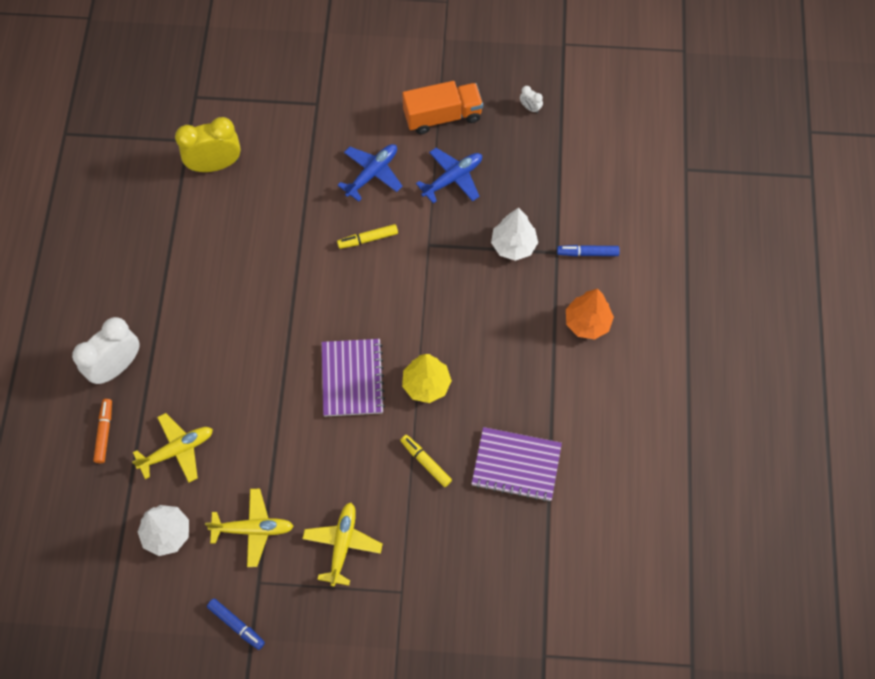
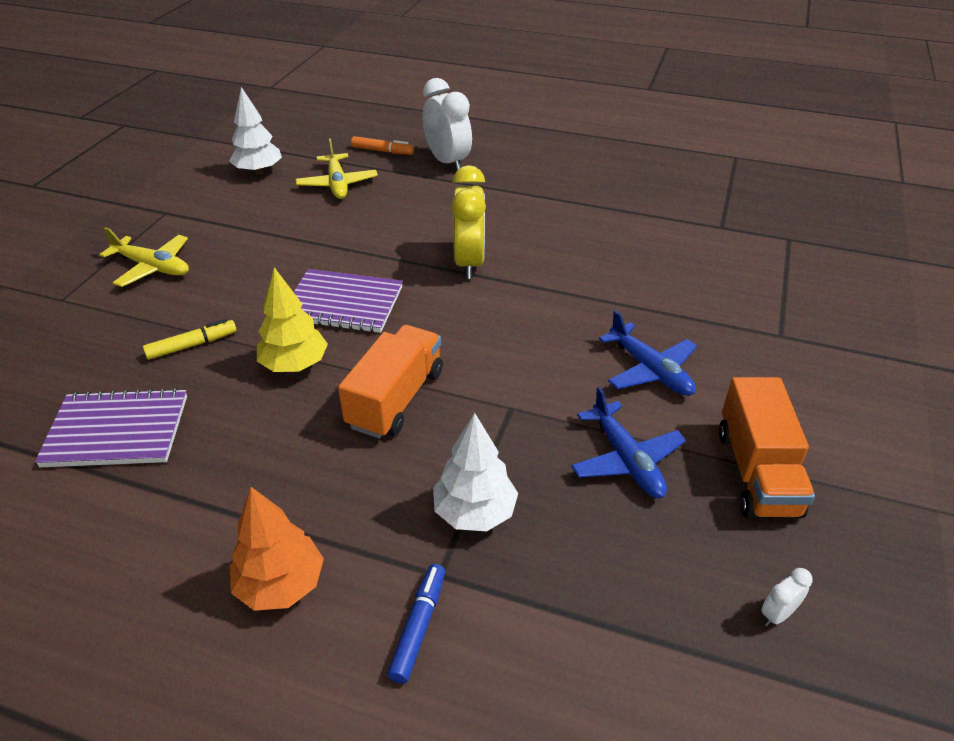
camera: 105 degrees right, 25 degrees down
(215, 165) = (683, 242): yellow clock -> yellow clock (469, 263)
(236, 625) = (138, 196): blue marker -> none
(253, 529) = (221, 216): yellow plane -> none
(368, 239) = (540, 348): yellow marker -> none
(440, 311) = (396, 399): none -> orange truck
(516, 465) = (117, 431): purple notebook -> purple notebook turned 60 degrees clockwise

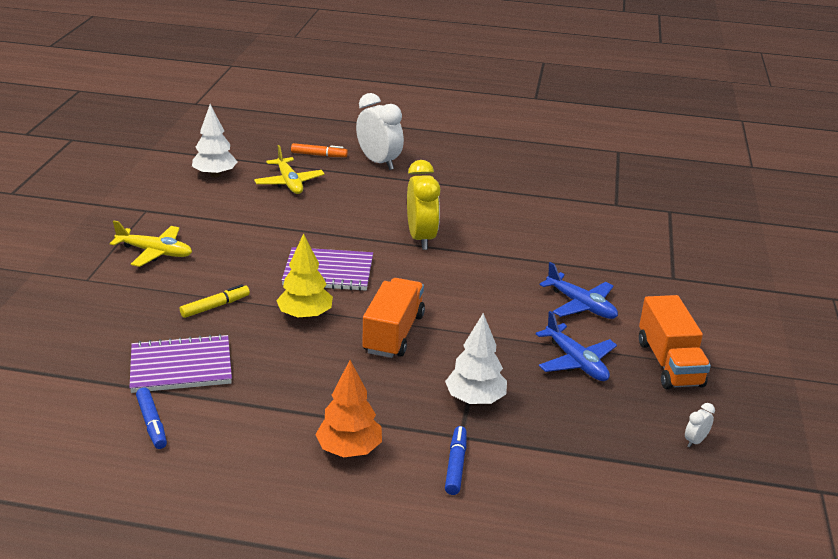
camera: 10 degrees left, 10 degrees down
(45, 518) = (152, 423): none -> blue marker

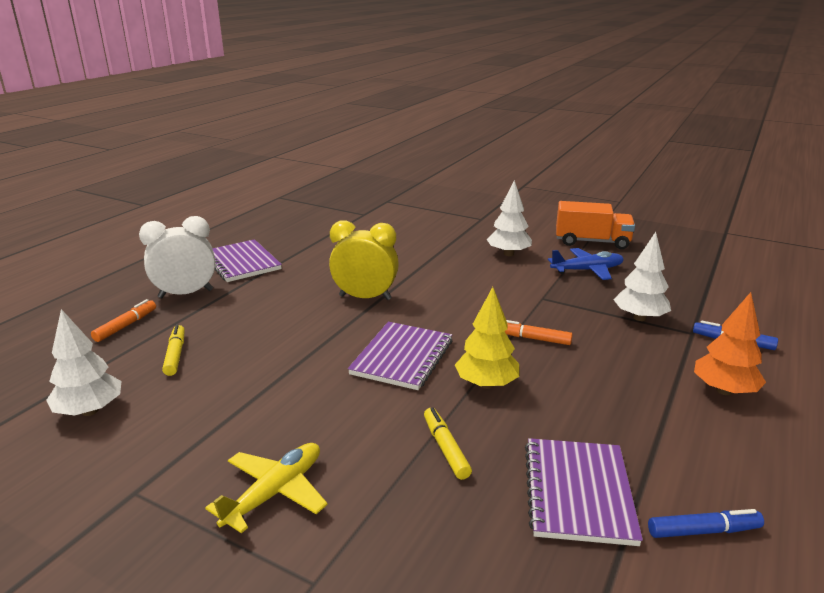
camera: 70 degrees left, 5 degrees down
(289, 183) = (175, 355): yellow plane -> yellow marker
(393, 334) = (532, 338): orange truck -> orange marker
(449, 170) = (241, 263): none -> purple notebook
(581, 305) = (508, 254): blue plane -> white tree
(695, 441) = (683, 253): white clock -> none

